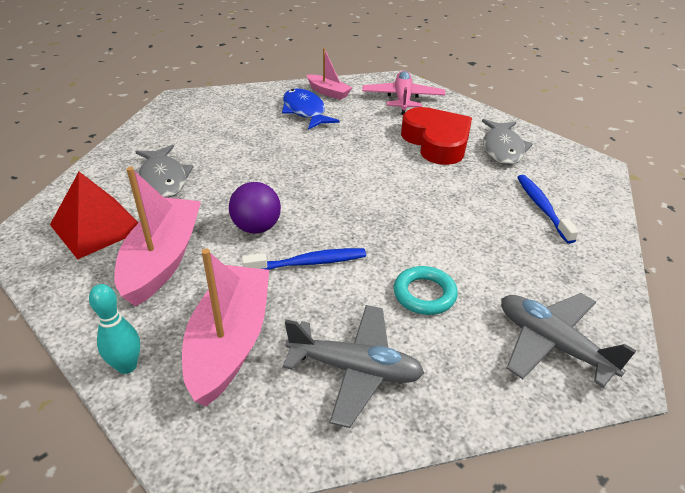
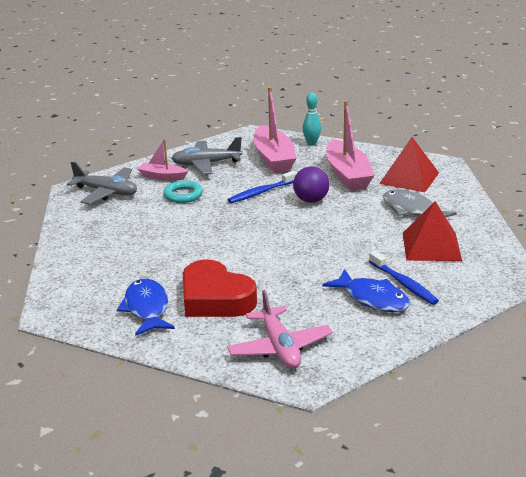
camera: 160 degrees right, 10 degrees down
(202, 137) = (431, 246): none -> red pyramid
(328, 92) = (373, 332): pink boat -> pink boat (162, 177)
(502, 149) = (147, 308): grey fish -> blue fish
(542, 207) = (108, 261): blue toothbrush -> blue toothbrush (404, 284)

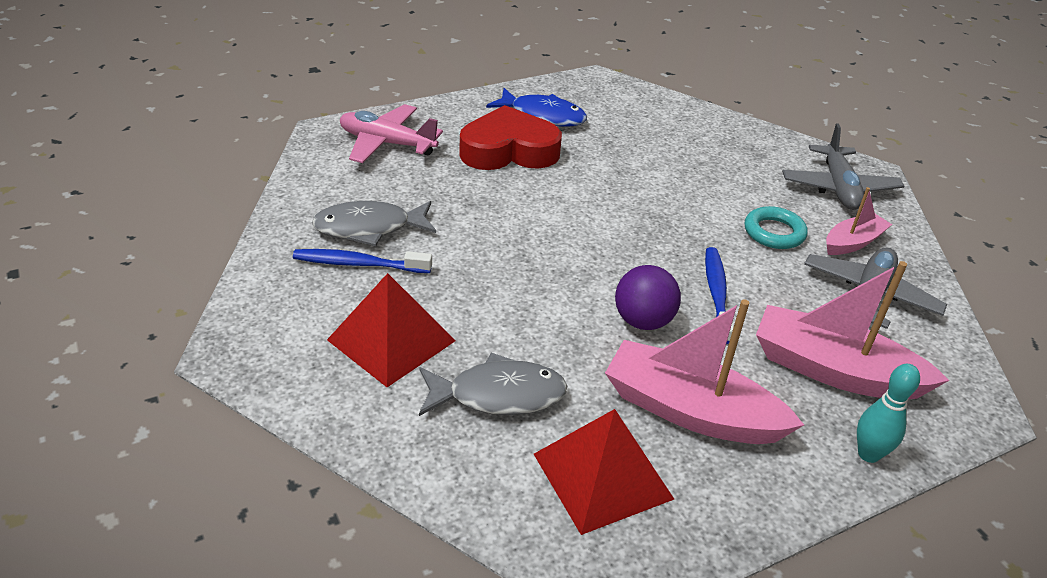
camera: 125 degrees right, 10 degrees up
(106, 192) = (838, 188): grey plane -> grey plane turned 60 degrees counterclockwise
(372, 298) = (369, 228): blue fish -> grey fish

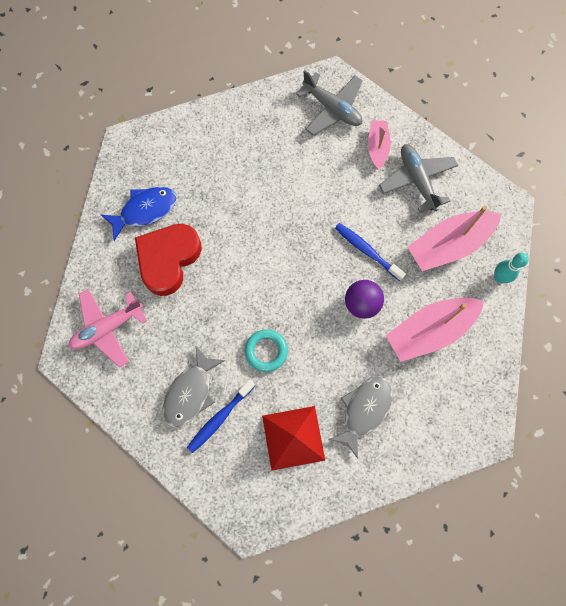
camera: 50 degrees left, 35 degrees up
(602, 476) = (439, 399): red pyramid -> none
(774, 232) = (343, 179): turquoise ring -> turquoise ring (266, 351)

